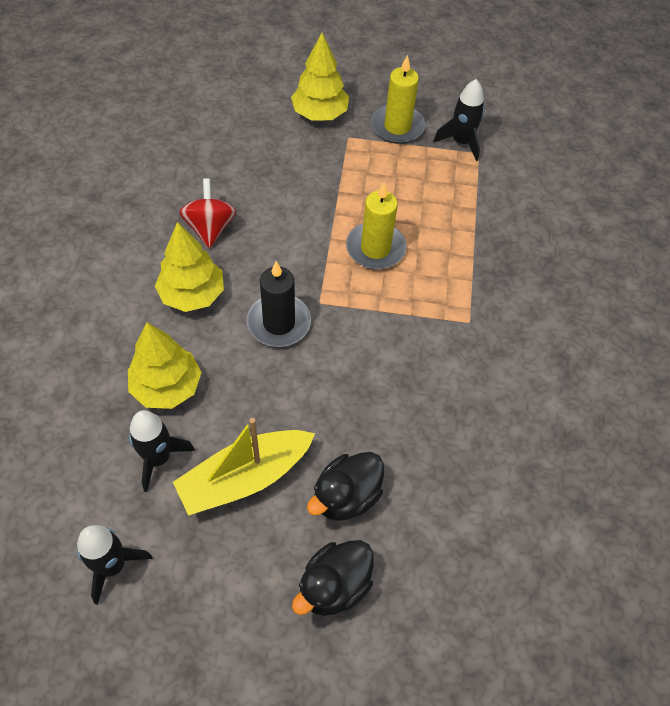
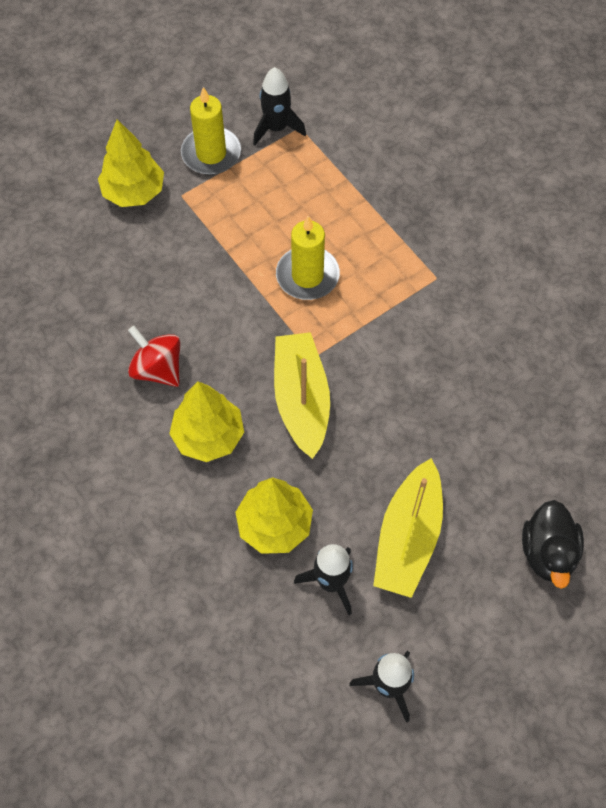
camera: 40 degrees left, 5 degrees up
(279, 323) = (301, 399): black candle -> yellow boat
(346, 496) = (490, 484): black duck -> none

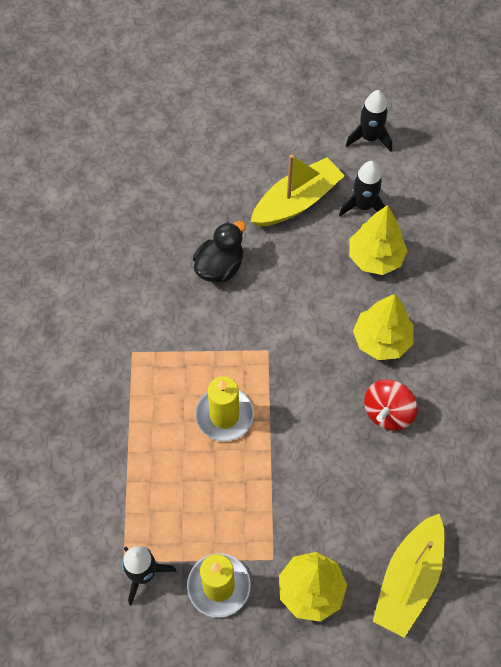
camera: 145 degrees left, 0 degrees up
(158, 369) = (387, 412): red spinning top -> red spinning top turned 45 degrees clockwise
(301, 399) = (299, 325): yellow boat -> yellow boat (408, 580)
(547, 552) = (221, 146): black duck -> black duck (220, 267)

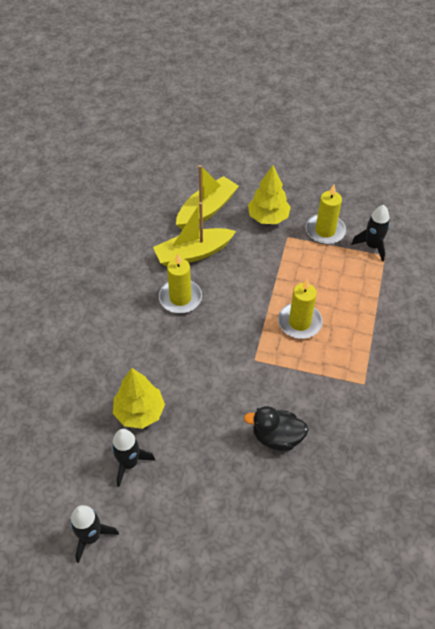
camera: 165 degrees left, 10 degrees down
(220, 267) = (277, 437): black duck -> black duck turned 45 degrees clockwise
(297, 201) = (188, 483): yellow boat -> yellow boat (193, 253)
(381, 340) = (163, 346): yellow tree -> none
(387, 412) = (180, 298): red spinning top -> yellow candle

